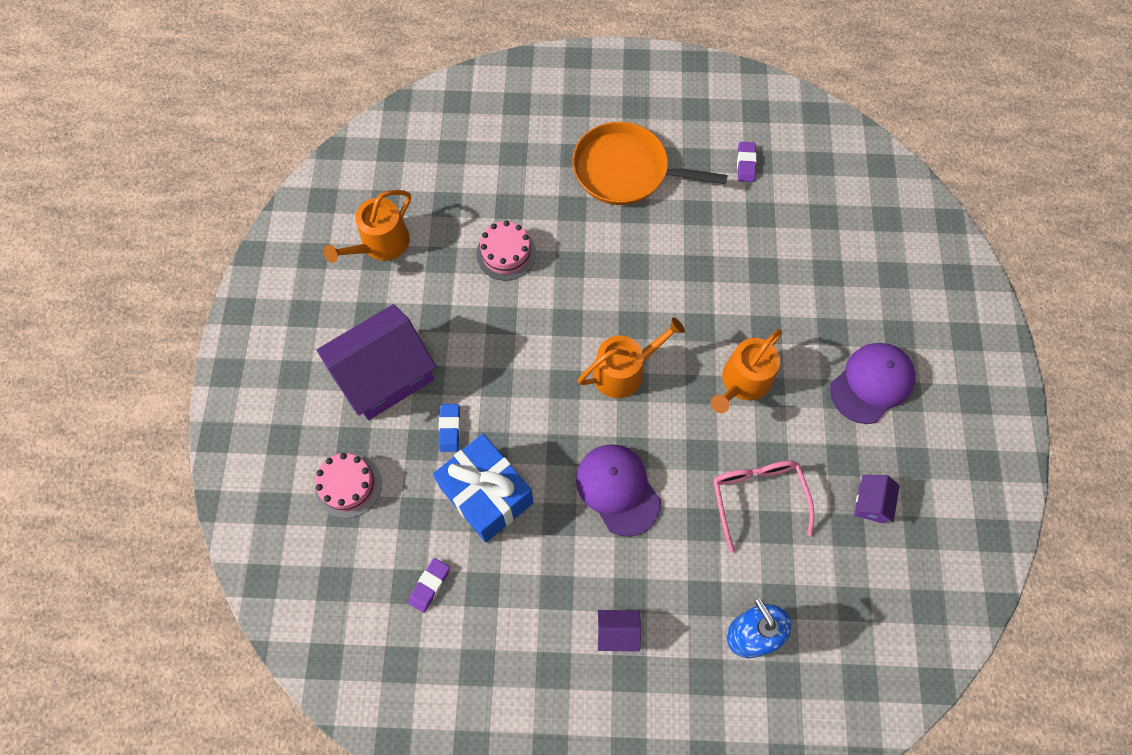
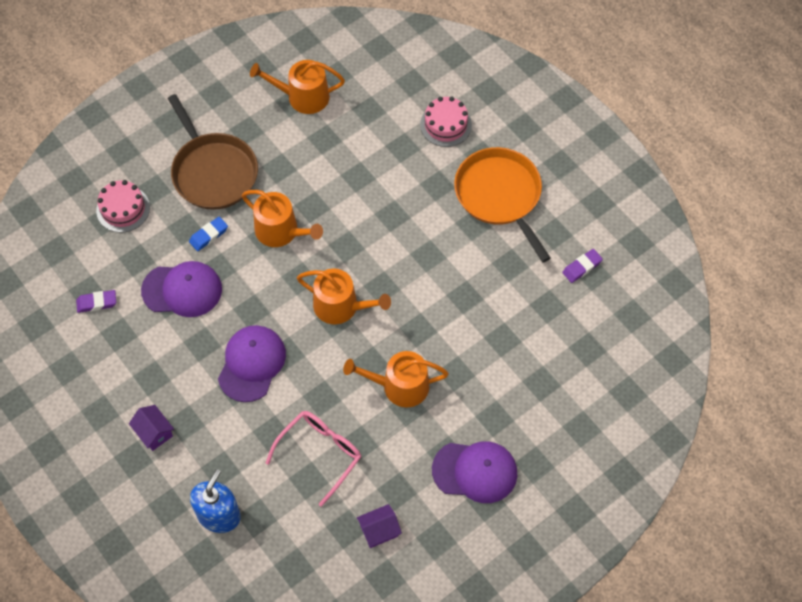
camera: 50 degrees right, 5 degrees down
(385, 375) = (213, 171): purple house -> brown pan
(486, 495) = (182, 290): blue gift -> purple cap
(503, 364) = (281, 231): none -> orange watering can
(506, 253) = (364, 172): pink cake -> pink cake (445, 125)

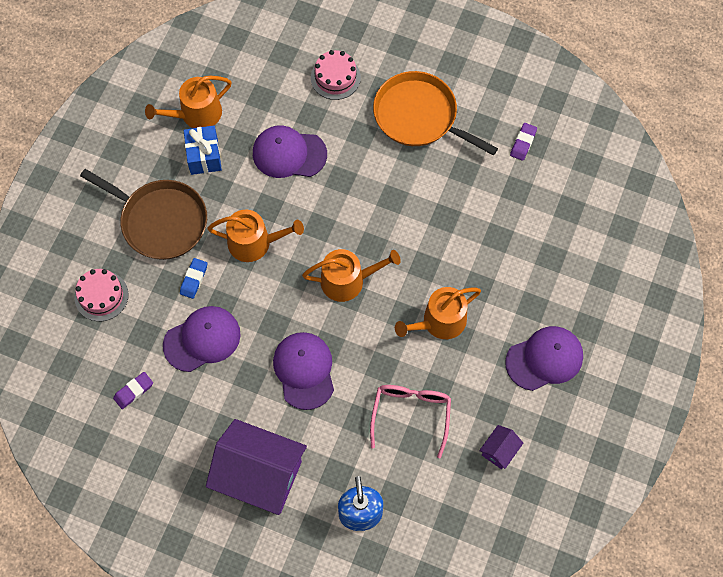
camera: 30 degrees left, 5 degrees up
(154, 432) = (259, 475): purple house -> purple house, size x2.33
(286, 136) = (204, 156): none -> blue gift
(361, 170) = (289, 154): none -> purple cap

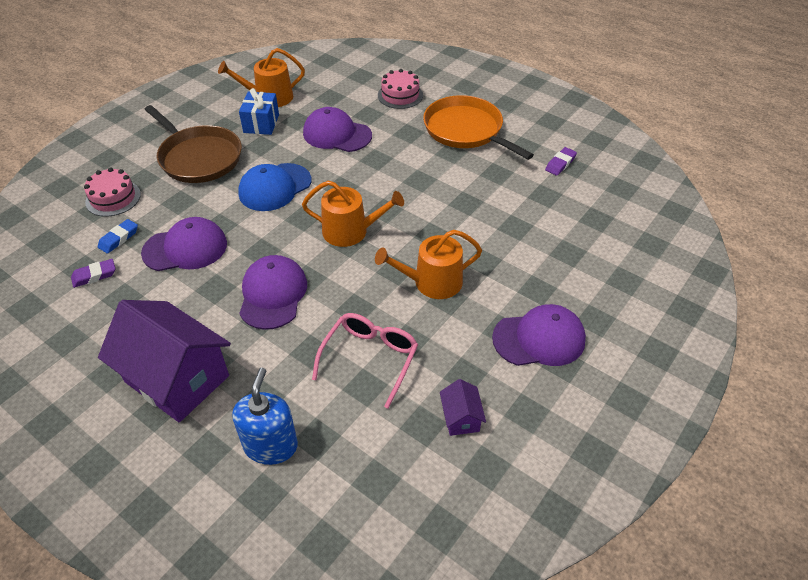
camera: 15 degrees right, 20 degrees down
(194, 279) = (204, 202): blue eraser -> blue eraser (119, 238)
(254, 243) = (275, 187): orange watering can -> blue cap
(499, 451) = (461, 418): purple house -> purple house turned 60 degrees counterclockwise

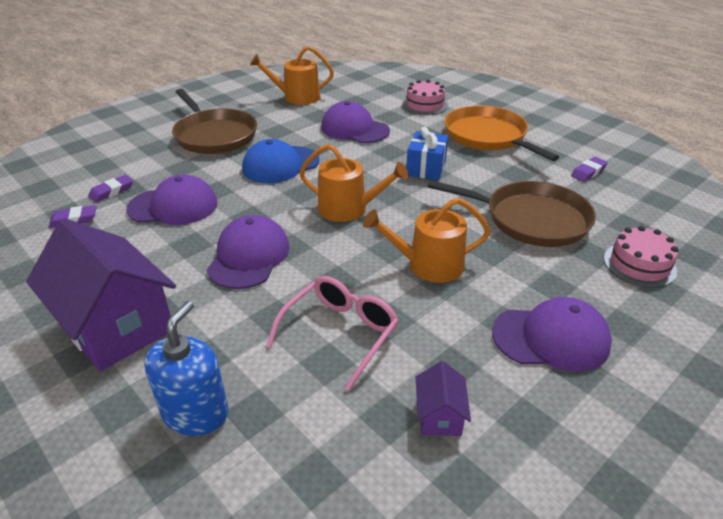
camera: 10 degrees right, 10 degrees down
(113, 198) = (121, 159): pink cake -> pink cake (639, 264)
(119, 238) = (112, 191): blue eraser -> purple eraser
(261, 123) = (283, 115): blue gift -> blue gift (426, 168)
(514, 223) = (531, 219): none -> brown pan

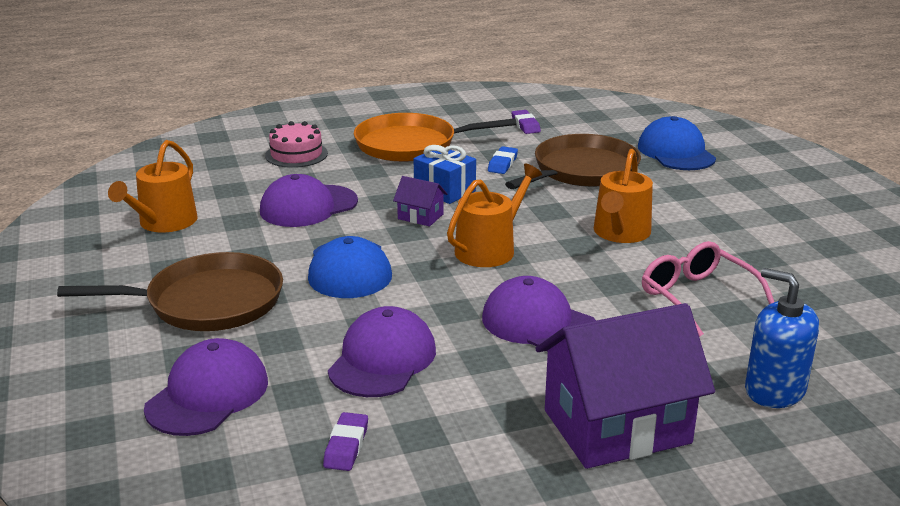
camera: 65 degrees left, 10 degrees down
(112, 191) = (292, 406): purple eraser -> none
(439, 415) = (815, 277): purple house -> purple house (420, 216)
(499, 180) = (502, 164): none -> blue eraser
(551, 338) = (747, 211): purple cap -> purple cap (207, 394)
(639, 264) = (676, 152): pink cake -> blue cap

